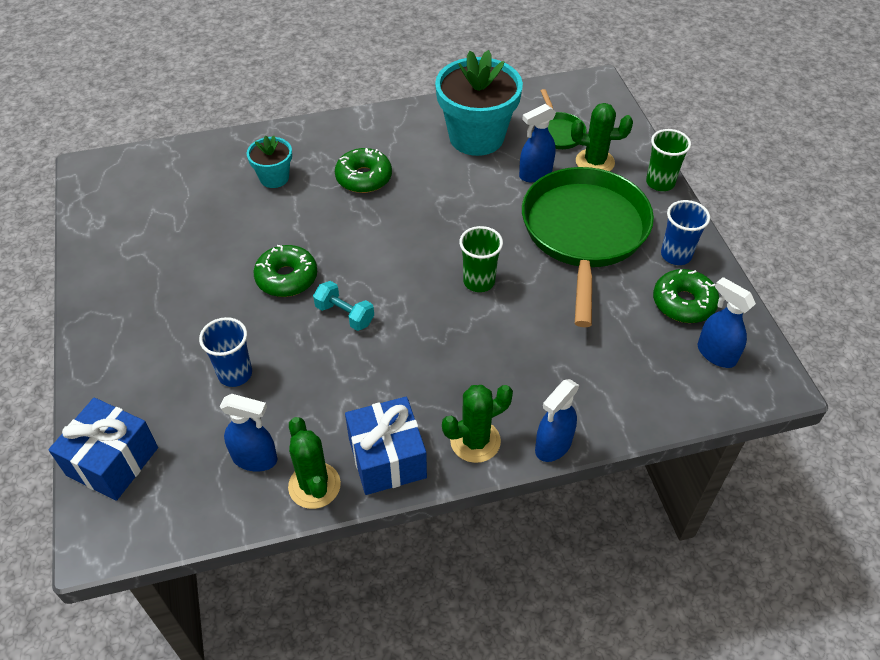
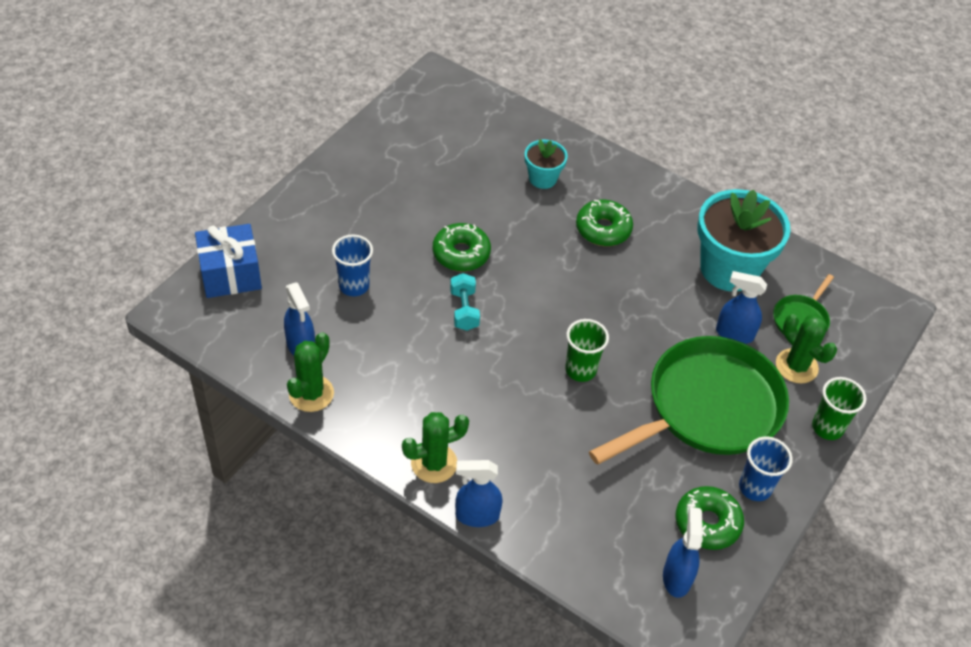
camera: 45 degrees right, 0 degrees up
(387, 458) = (370, 420): blue gift -> none
(475, 441) = (434, 463): green cactus -> green cactus turned 45 degrees counterclockwise

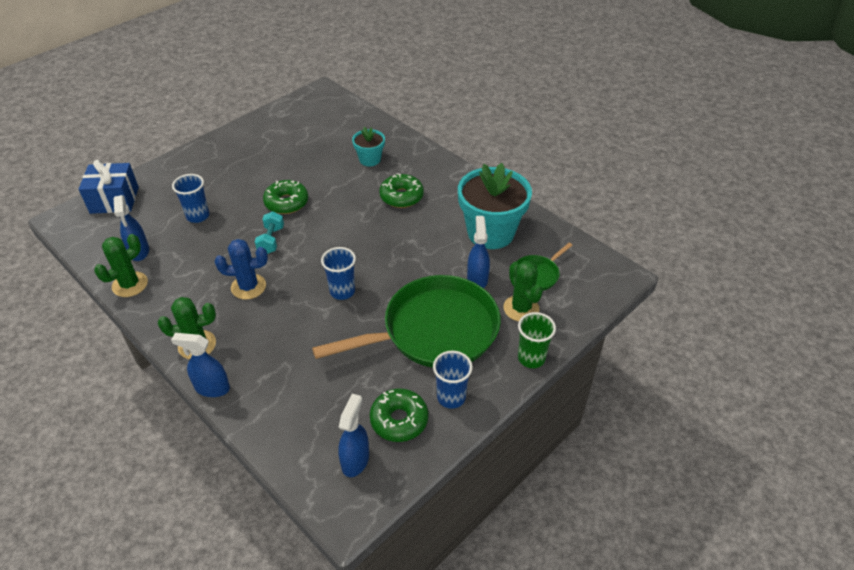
camera: 15 degrees right, 5 degrees down
(463, 378) = (248, 287): none -> blue cactus
(580, 370) = (342, 291): green cup -> blue cup
(734, 334) = (477, 279): blue spray bottle -> blue spray bottle turned 60 degrees clockwise

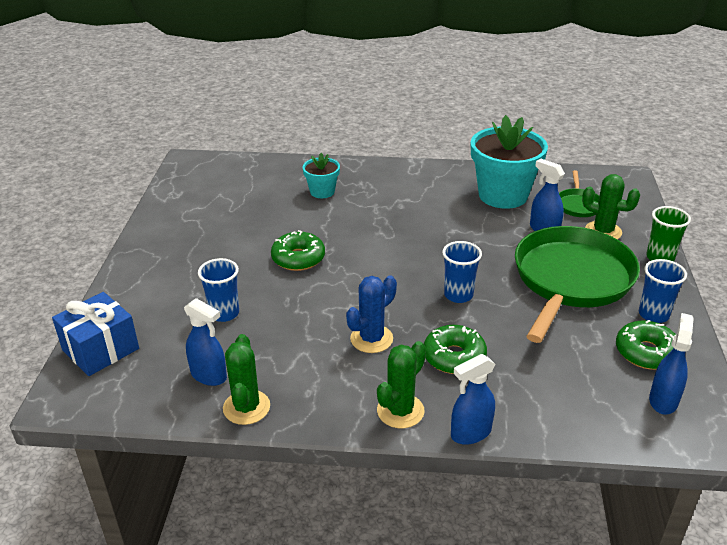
camera: 40 degrees left, 10 degrees down
(271, 240) = (332, 293): turquoise dumbbell -> none
(355, 460) = (663, 400): blue spray bottle -> blue spray bottle turned 45 degrees clockwise
(401, 196) = (394, 205): green donut -> green donut (454, 357)

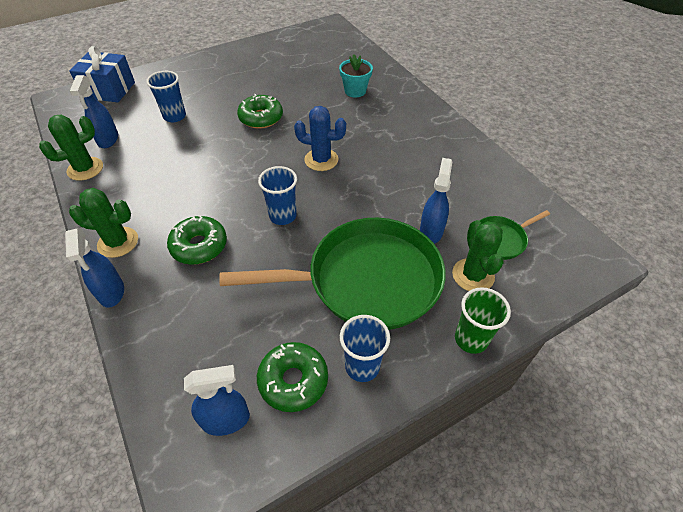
camera: 55 degrees right, 15 degrees up
(371, 339) = (192, 193): blue cactus -> blue cactus (321, 160)
(470, 433) = (111, 292): blue spray bottle -> blue spray bottle turned 135 degrees counterclockwise
(503, 195) = (459, 184): turquoise flower pot -> none

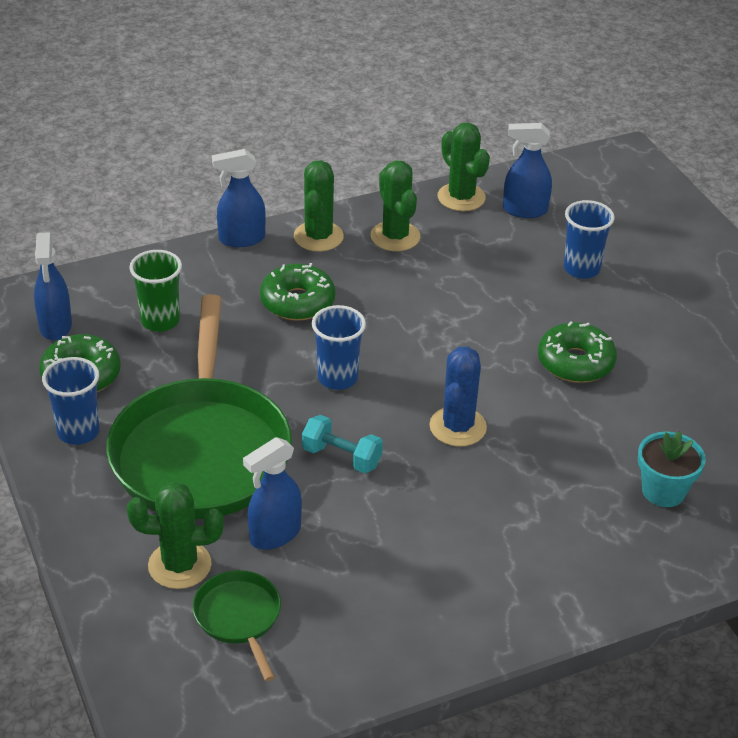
camera: 95 degrees right, 10 degrees down
(109, 90) = (654, 199): blue gift -> none
(126, 199) = (395, 236): none -> green cactus
(357, 207) = (341, 457): none -> turquoise dumbbell
(431, 231) = (274, 535): blue spray bottle -> blue spray bottle turned 120 degrees clockwise
(471, 339) = (80, 538): green cup -> green cup (160, 321)

